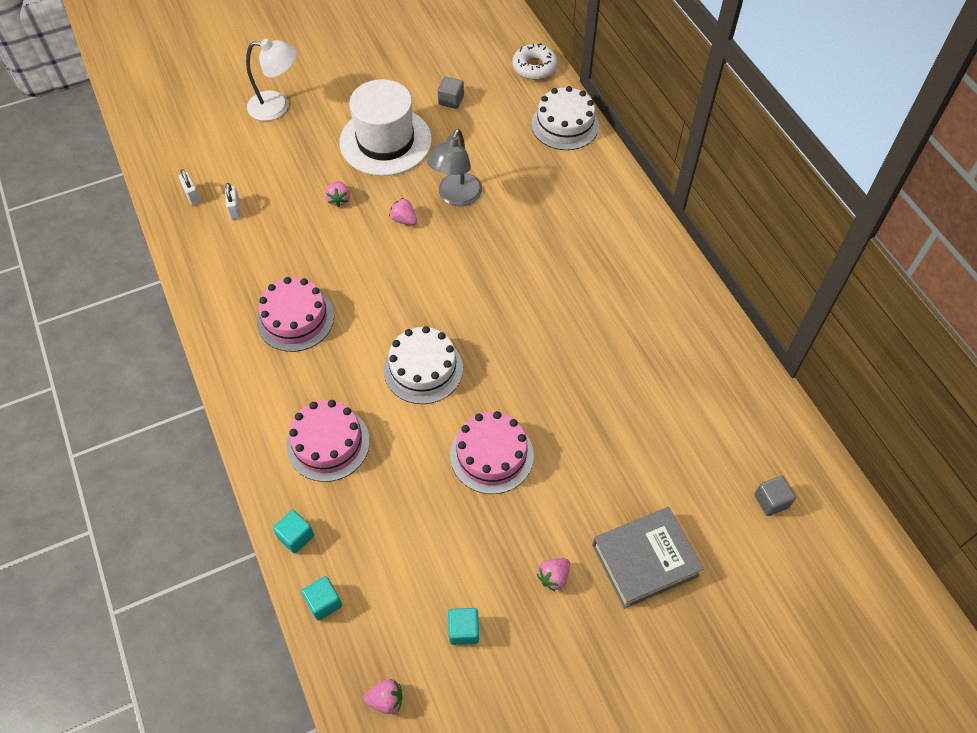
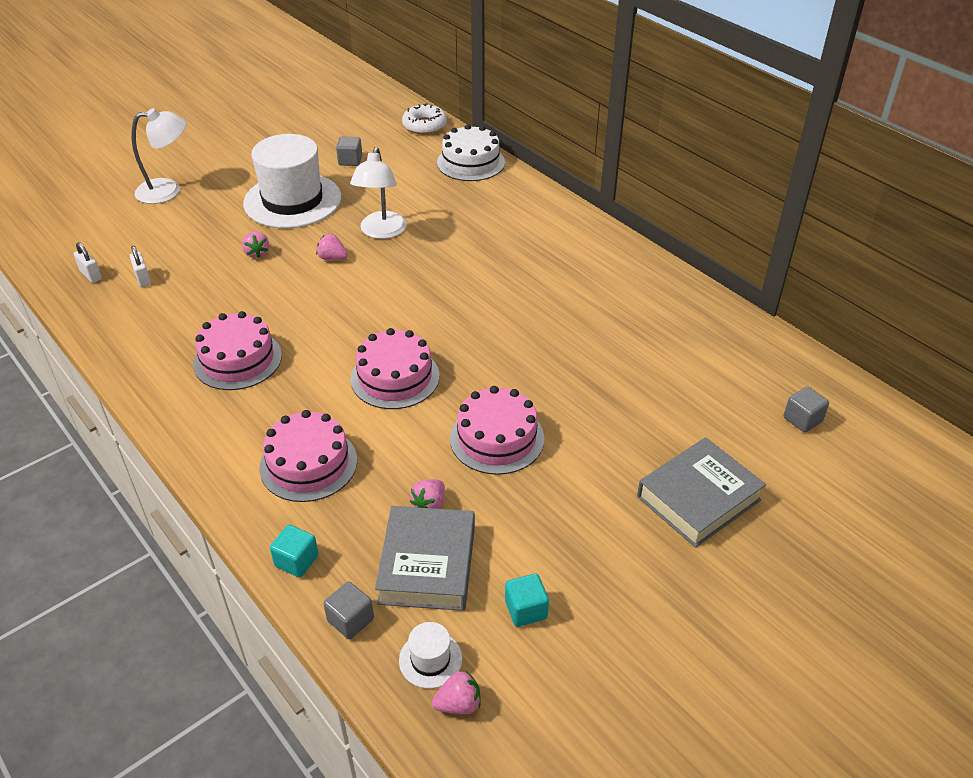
camera: 15 degrees left, 15 degrees down
(324, 602) = (350, 620): turquoise cube -> grey cube
(375, 655) = (430, 659): none -> white hat
(397, 567) = (427, 564): none -> grey book
(423, 369) = (395, 377): white cake -> pink cake
(456, 197) = (381, 232): grey lamp -> white lamp
(553, 577) = (607, 535): pink strawberry -> pink strawberry (429, 504)

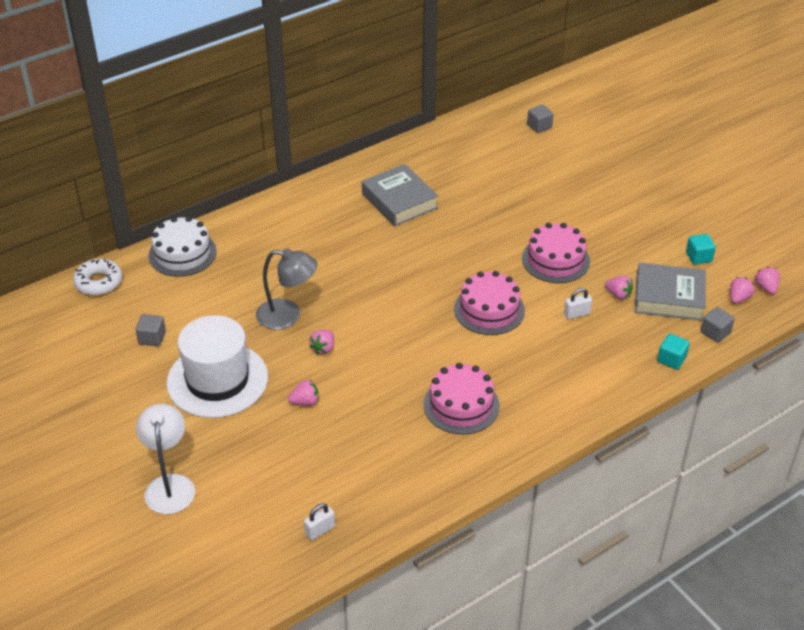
camera: 85 degrees left, 0 degrees up
(143, 279) = (333, 486): white padlock -> white padlock (576, 314)
(308, 464) = (582, 356): pink cake -> none
(381, 232) = (287, 316): white lamp -> grey lamp
(430, 659) = (738, 298): white hat -> pink strawberry
(698, 498) = (607, 178): grey book -> grey book (399, 201)

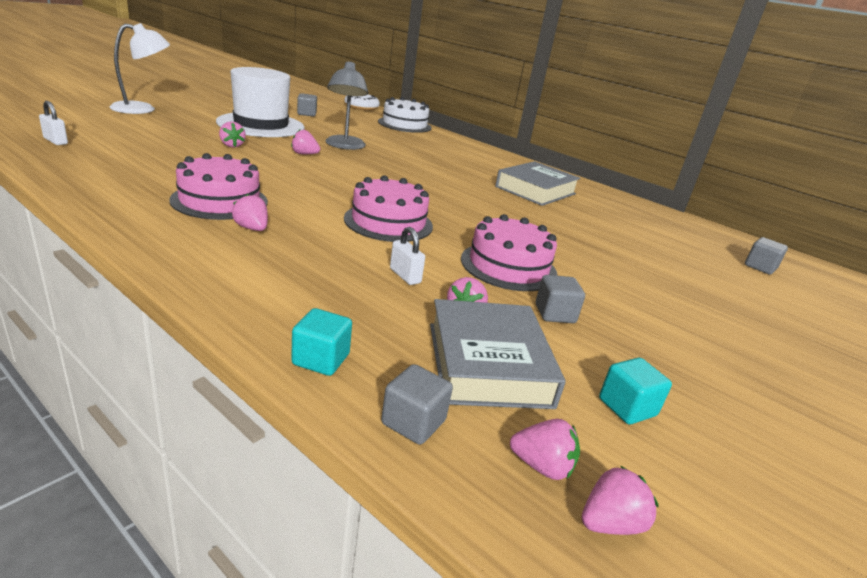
camera: 70 degrees right, 15 degrees down
(513, 386) = (252, 228): none -> pink strawberry
(616, 256) = (555, 314): none -> grey cube

